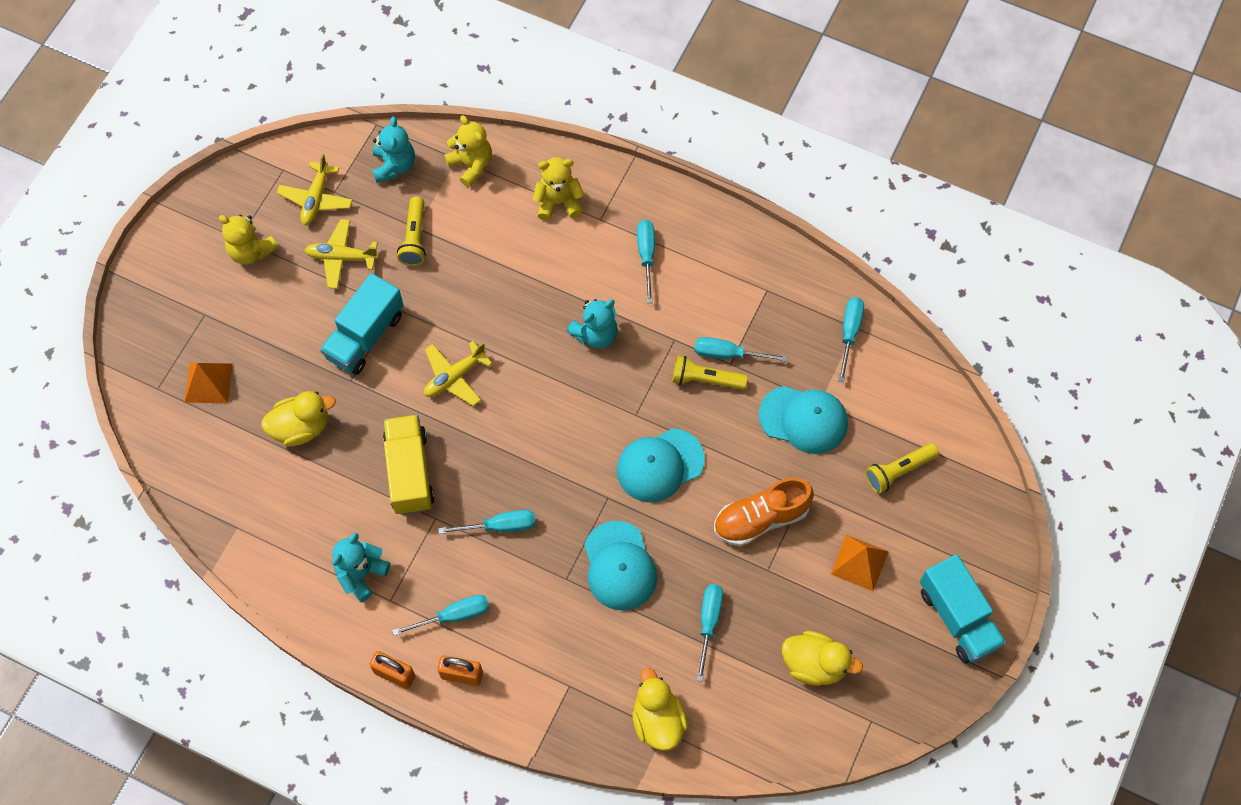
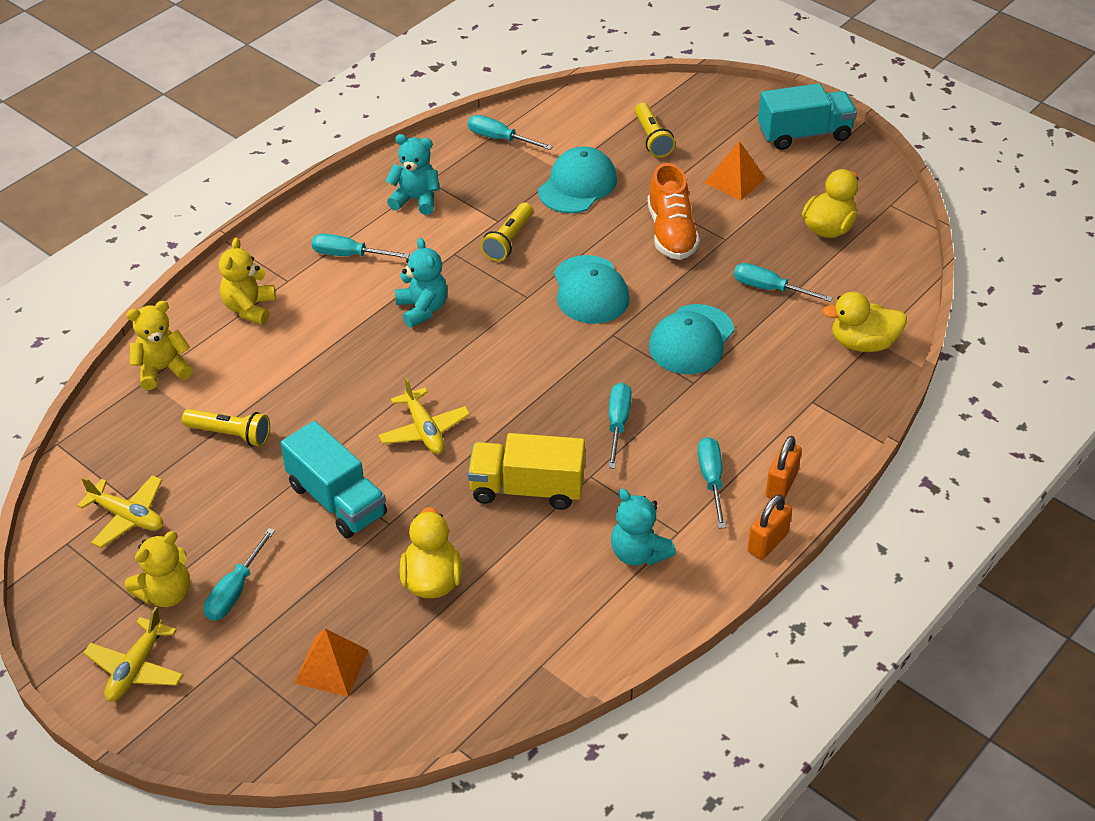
camera: 75 degrees left, 20 degrees down
(341, 257) = (221, 505): yellow plane -> yellow plane (136, 668)
(394, 166) = (123, 436): turquoise teddy bear -> turquoise teddy bear (416, 199)
(619, 566) = (691, 340): turquoise cap -> turquoise cap turned 120 degrees clockwise
(728, 354) = (487, 220): turquoise screwdriver -> turquoise screwdriver (235, 590)

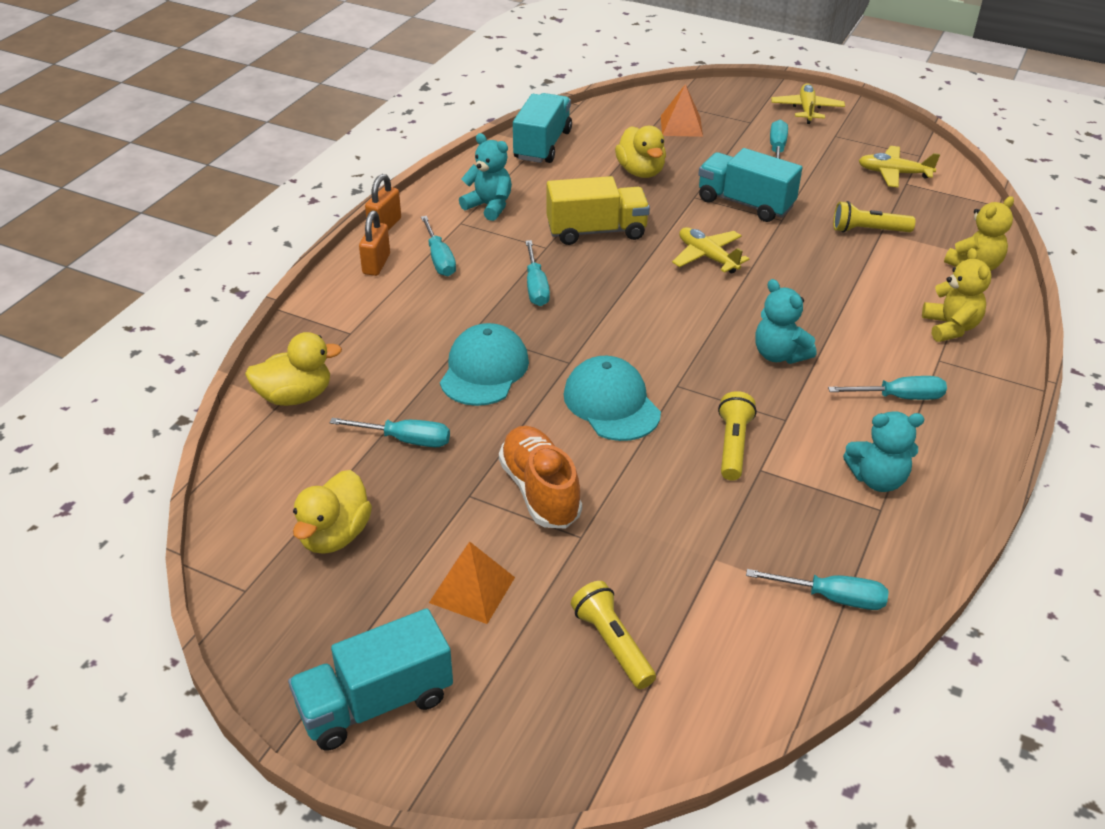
camera: 165 degrees right, 5 degrees down
(166, 593) = (823, 142): yellow teddy bear -> none
(538, 660) = (542, 145): none -> turquoise truck
(577, 185) = (686, 539): turquoise cap -> none

